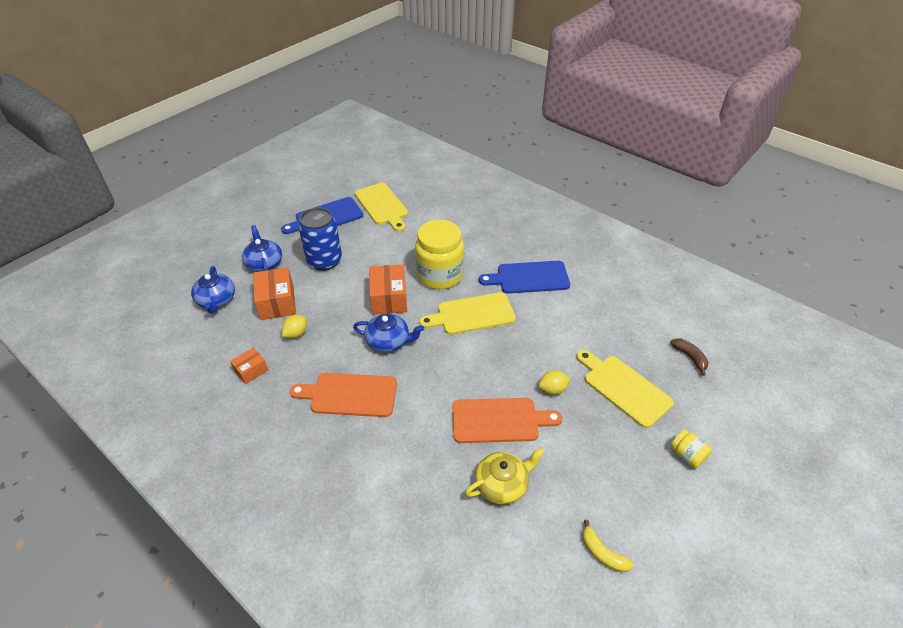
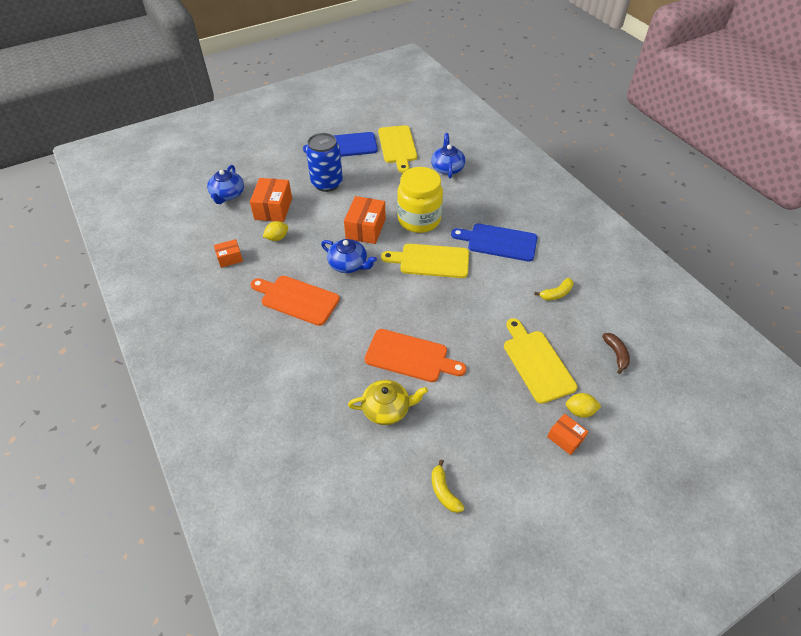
camera: 20 degrees right, 5 degrees up
(264, 263) = (277, 173): blue teapot -> blue teapot (447, 168)
(552, 389) = (470, 344): yellow lemon -> yellow lemon (580, 411)
(607, 314) = (556, 293): none -> yellow banana
(687, 455) = (565, 438): yellow jar -> orange box

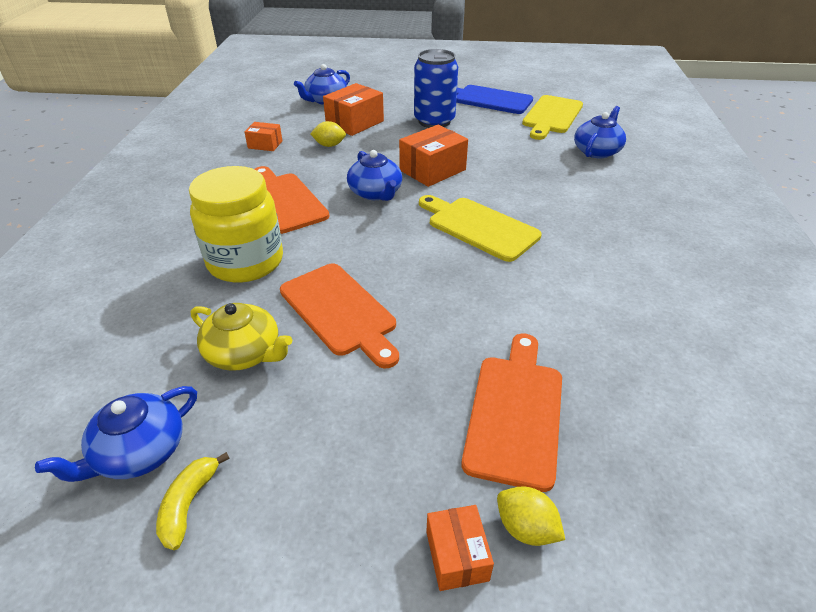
camera: 35 degrees right, 10 degrees down
(394, 487) = (139, 452): none -> blue teapot
(419, 219) = (507, 184): yellow jar -> yellow jar (245, 262)
(499, 242) = (597, 244): blue cutting board -> none
(537, 363) = (515, 413): yellow cutting board -> orange cutting board
(556, 293) = (636, 339): yellow banana -> none
(616, 354) = (679, 477): brown banana -> none

